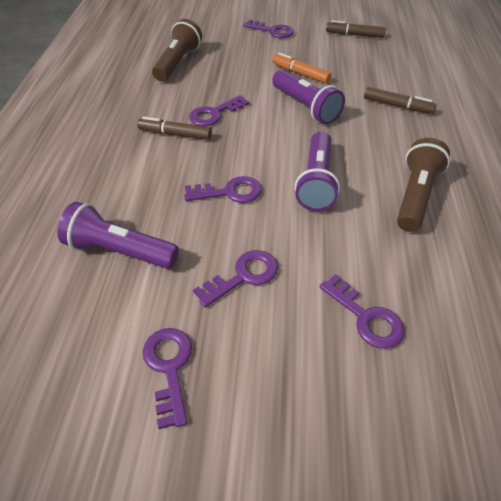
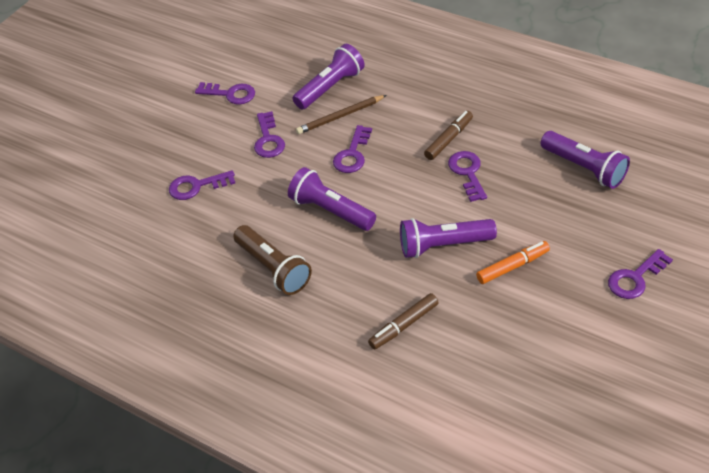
camera: 120 degrees right, 0 degrees up
(172, 222) = (340, 116): none -> brown pencil
(178, 63) = (584, 168): brown flashlight -> purple flashlight
(354, 35) = (590, 366): brown marker -> none

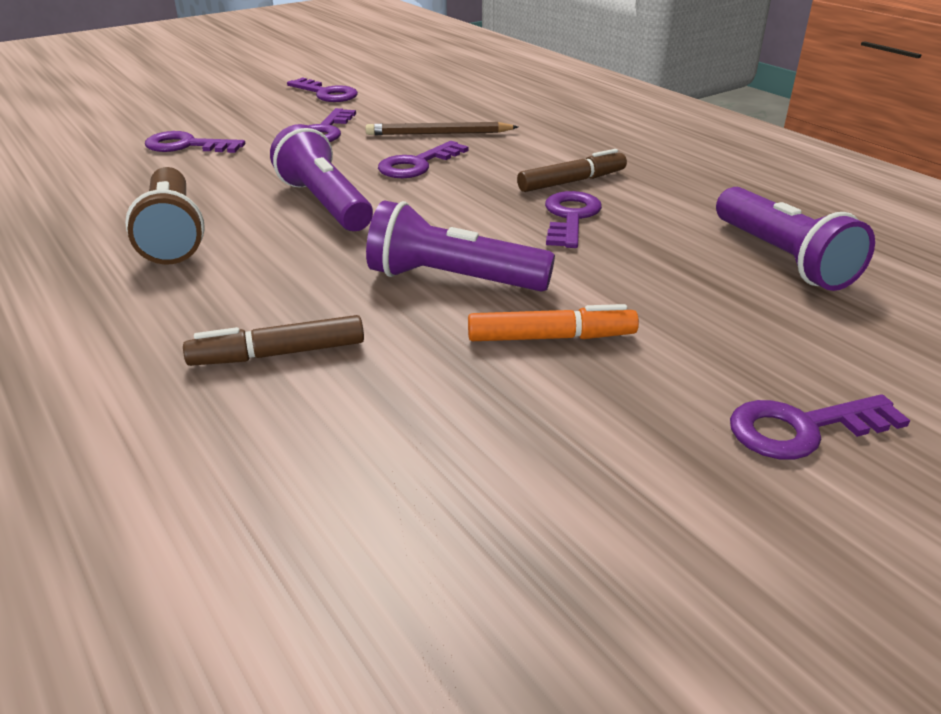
camera: 20 degrees right, 15 degrees down
(330, 87) = (453, 111): purple flashlight -> none

